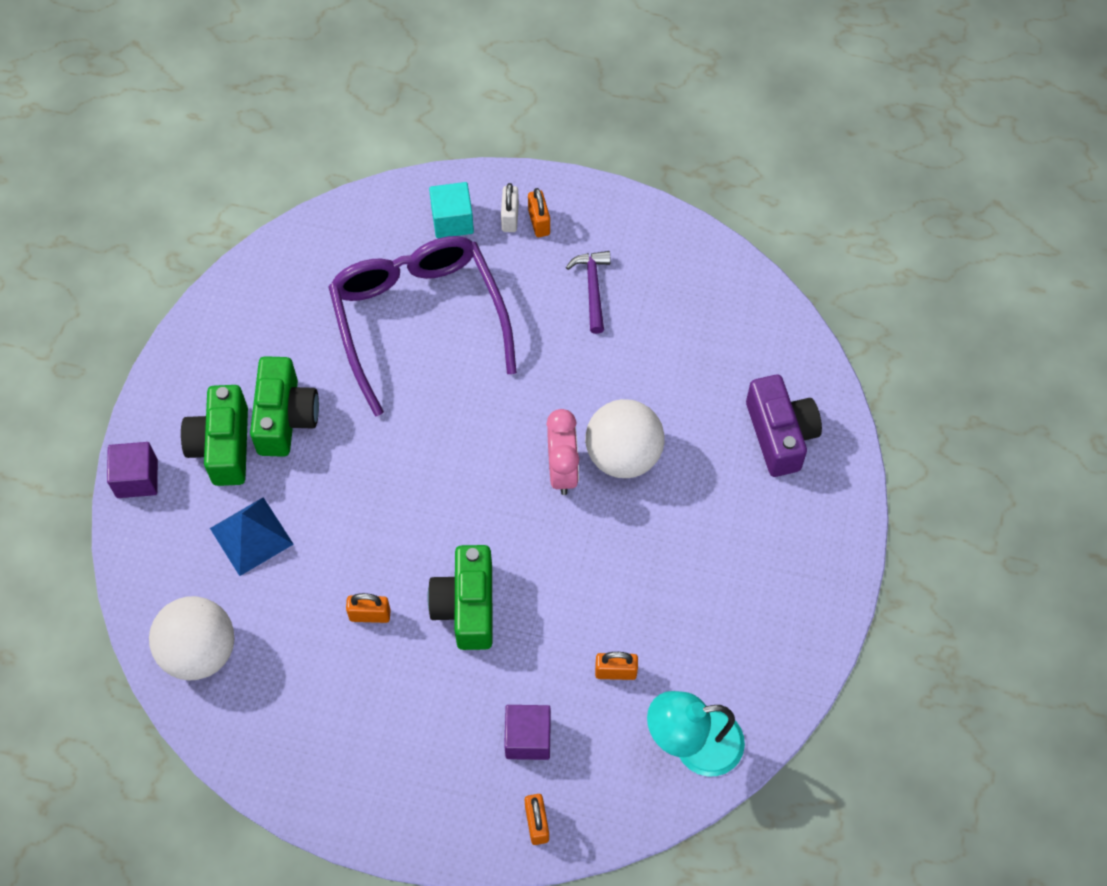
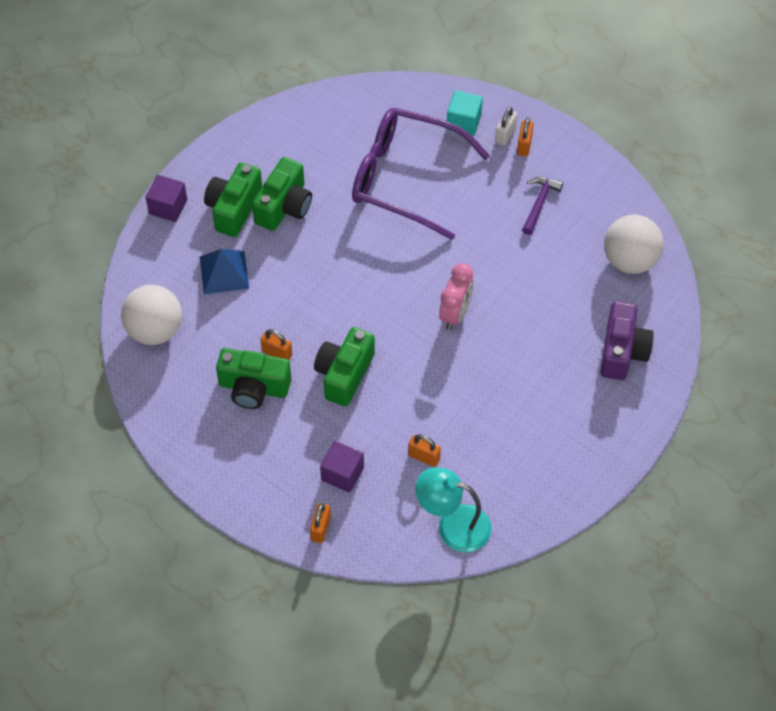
camera: 25 degrees right, 5 degrees down
(363, 673) = (253, 388): none -> green camera
(419, 321) = (406, 179): purple glasses -> purple glasses turned 75 degrees counterclockwise
(623, 455) = (503, 321): white ball -> white ball (630, 260)

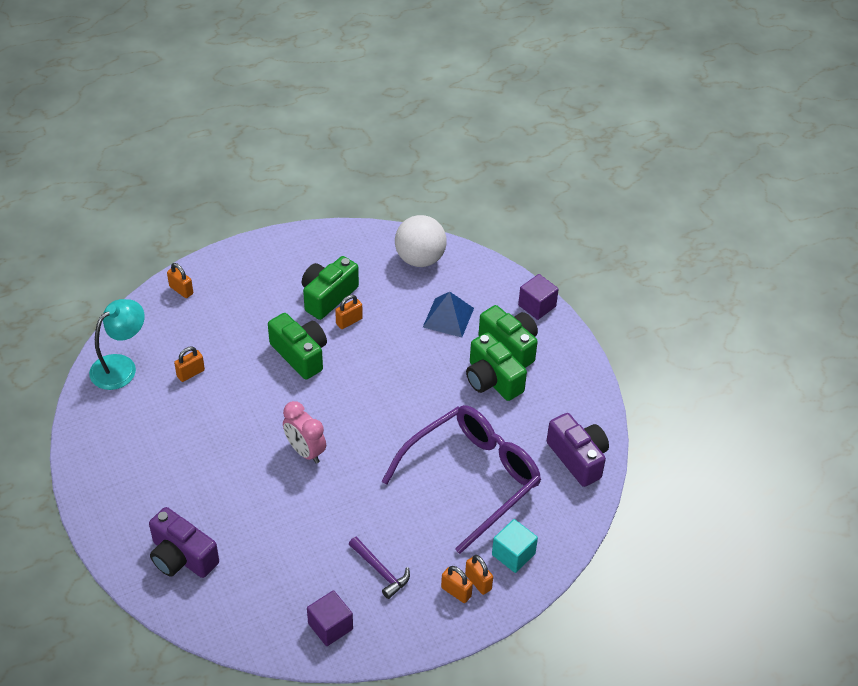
camera: 115 degrees right, 10 degrees down
(336, 113) = (578, 458): none -> purple camera
(342, 473) = (215, 319): purple cube -> purple cube (330, 626)
(505, 135) = (478, 582): white padlock -> orange padlock
(630, 260) = (270, 614): white ball -> none

